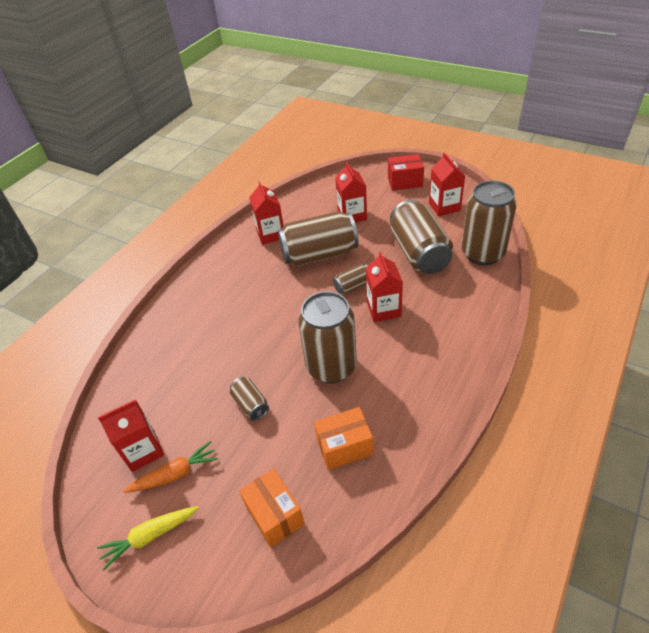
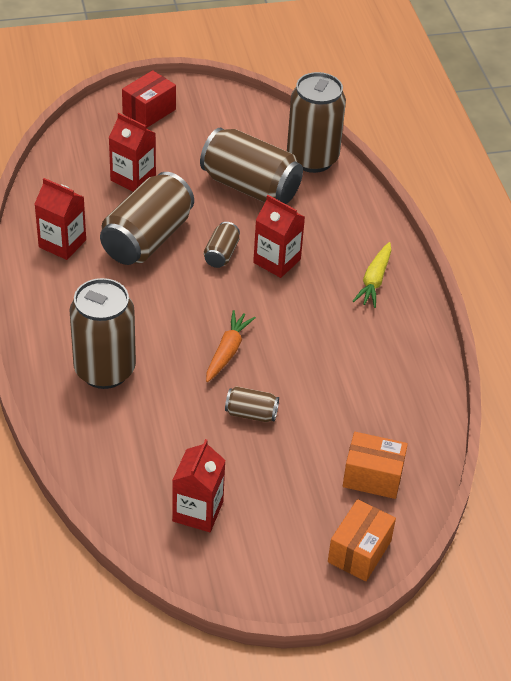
camera: 50 degrees left, 0 degrees up
(150, 536) = (291, 560): yellow carrot -> yellow carrot (374, 280)
(175, 474) = (253, 507): orange carrot -> orange carrot (227, 351)
(331, 367) = (287, 339): brown can -> brown can (105, 370)
(344, 447) = (371, 394): orange box -> orange box (359, 551)
(444, 206) = (223, 123): red carton -> none

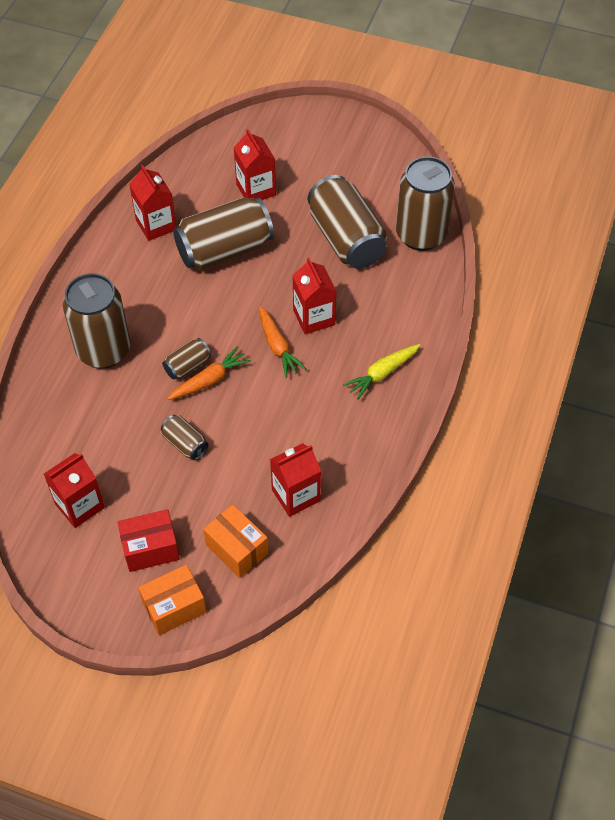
camera: 35 degrees right, 10 degrees up
(149, 111) = (316, 133): red box -> red box (150, 549)
(221, 254) = (273, 290): brown can -> brown can (187, 366)
(265, 298) = (277, 346): none -> orange carrot
(385, 409) = (296, 495): none -> red carton

